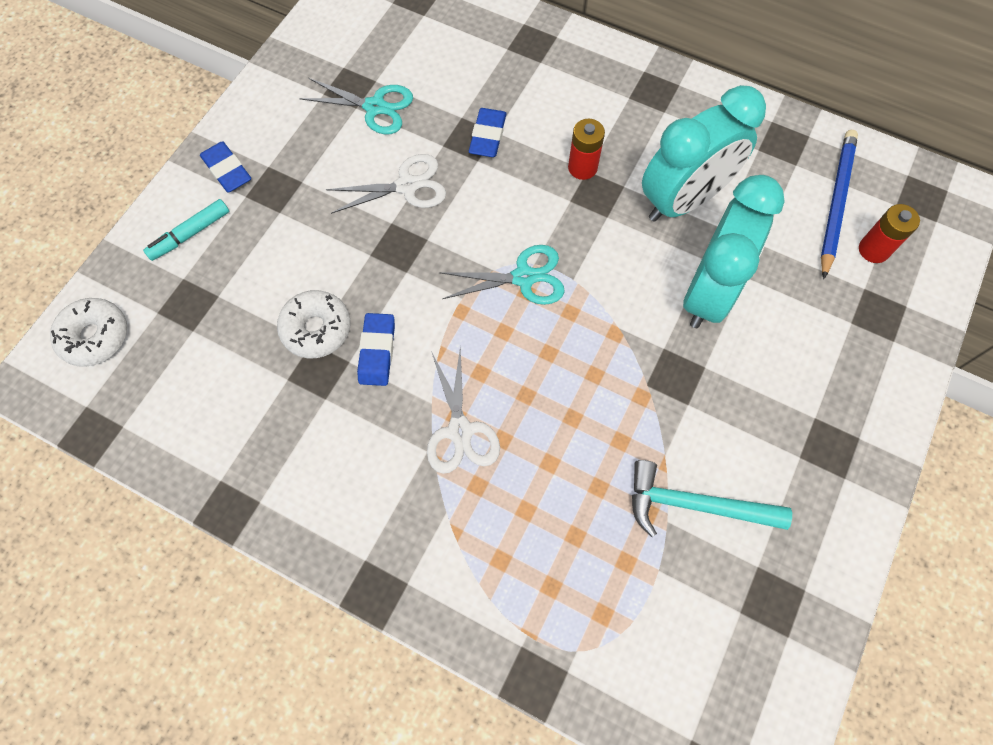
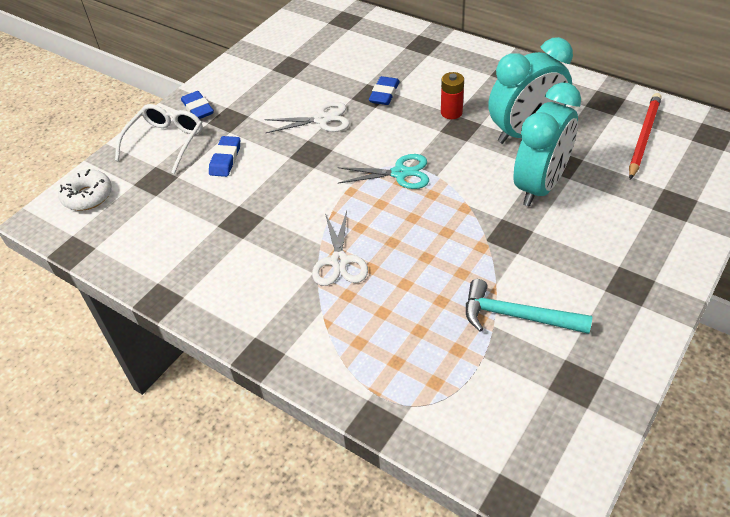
camera: 10 degrees right, 20 degrees down
(190, 234) = (165, 142): turquoise marker -> white glasses
(316, 329) = (243, 197): white donut -> none
(375, 107) = (306, 77): turquoise scissors -> none
(377, 351) = (285, 212): blue eraser -> blue eraser (225, 159)
(836, 203) = (643, 137): blue pencil -> red pencil
(873, 250) = (672, 165): red battery -> none

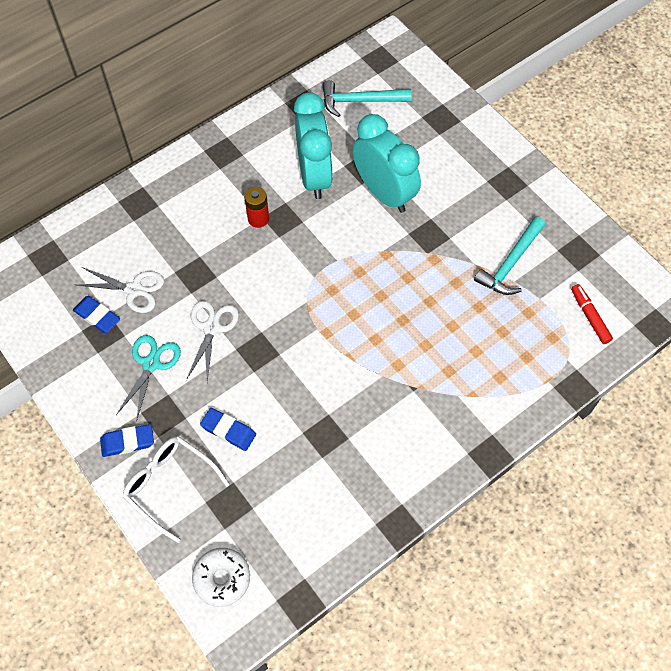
camera: 75 degrees left, 15 degrees up
(339, 261) = (408, 366): white scissors -> white scissors (134, 290)
(384, 94) = (200, 262): blue eraser -> blue eraser (97, 316)
(399, 173) = (321, 287): turquoise scissors -> turquoise scissors (151, 364)
(485, 417) = (590, 317): none -> red marker
(643, 137) = (360, 101): red pencil -> turquoise hammer

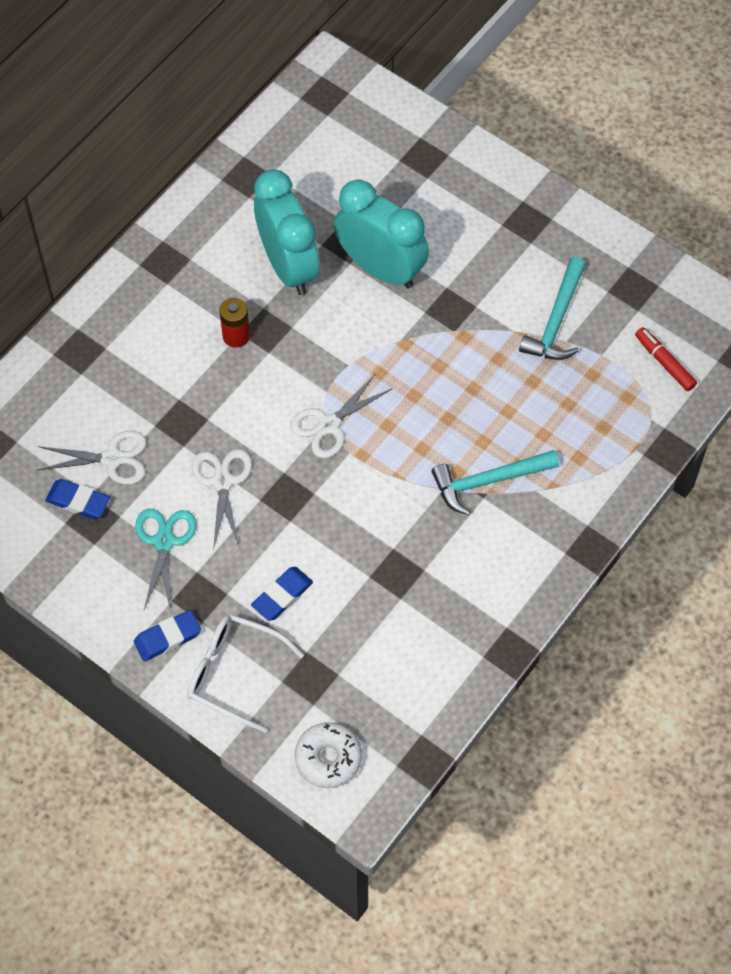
camera: 15 degrees left, 0 degrees up
(228, 431) = (282, 596): blue eraser -> blue eraser turned 60 degrees counterclockwise
(308, 303) = (329, 425): none -> white scissors
(360, 101) = (316, 156): turquoise hammer -> turquoise hammer (488, 481)

